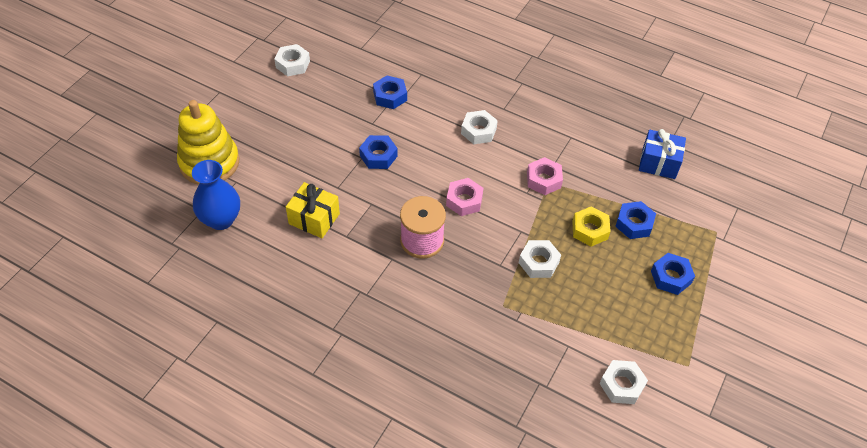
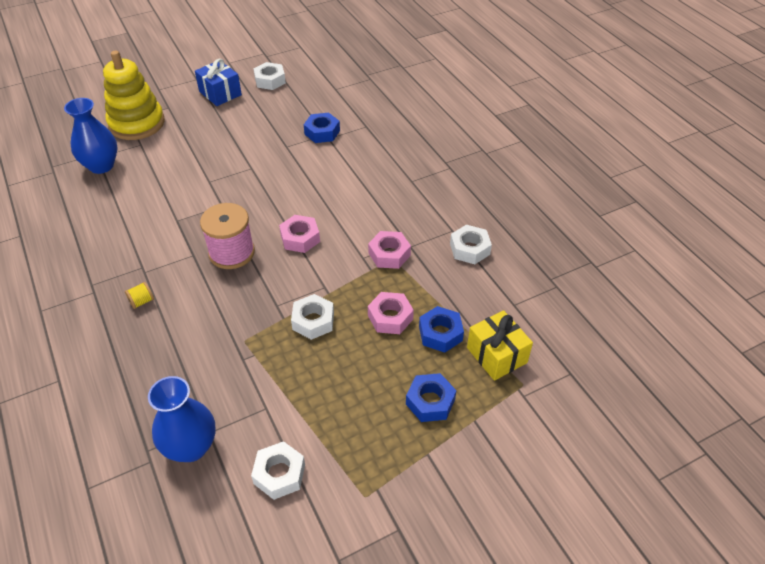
camera: 35 degrees right, 5 degrees down
(314, 219) = (167, 196): yellow gift -> yellow gift (496, 355)
(378, 156) = (265, 172): blue nut -> none
(391, 319) = (142, 301): none -> yellow spool
(478, 131) = (370, 189): white nut -> white nut (470, 249)
(544, 404) = (191, 447): none -> blue vase
(590, 230) = (390, 317): yellow nut -> pink nut
(658, 163) = (521, 291): blue gift -> blue gift (220, 93)

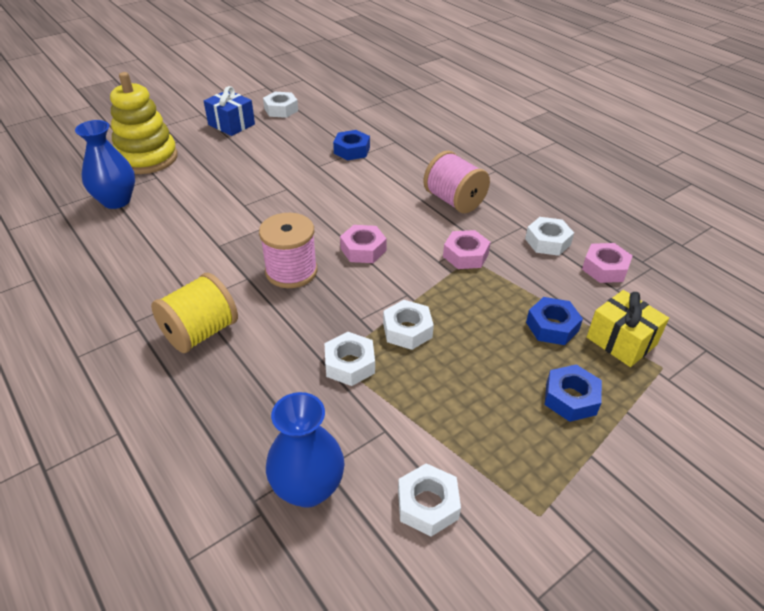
camera: 10 degrees left, 5 degrees down
(142, 301) = (200, 332): yellow spool -> yellow spool, size x2.39
(255, 346) = (349, 364): none -> white nut
(390, 317) = (491, 316): pink nut -> pink nut (605, 268)
(399, 197) = (454, 201): none -> pink spool

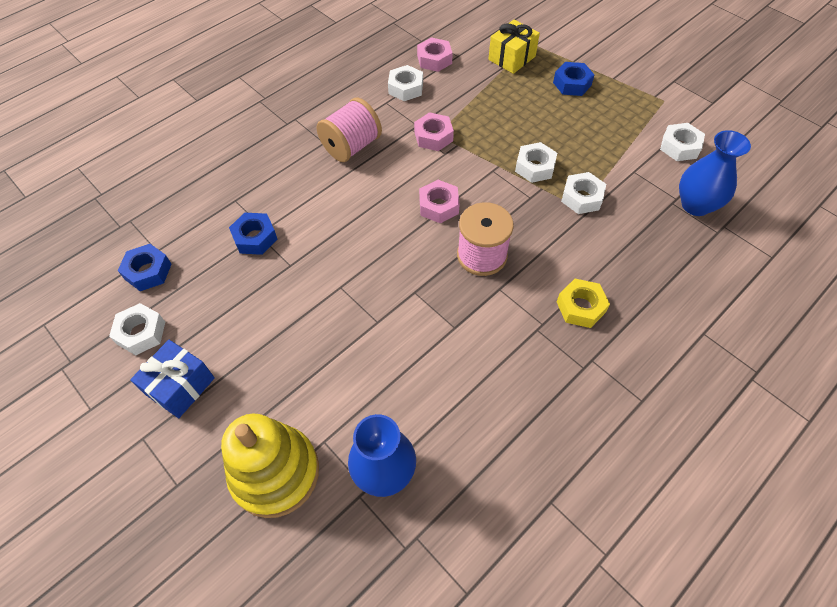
camera: 95 degrees left, 15 degrees up
(200, 332) = (580, 307): yellow spool -> yellow nut
(552, 326) = (507, 89): blue nut -> blue nut (148, 271)

